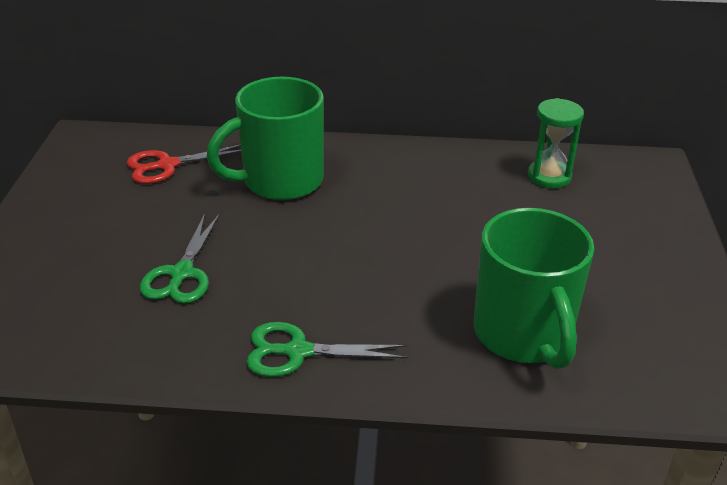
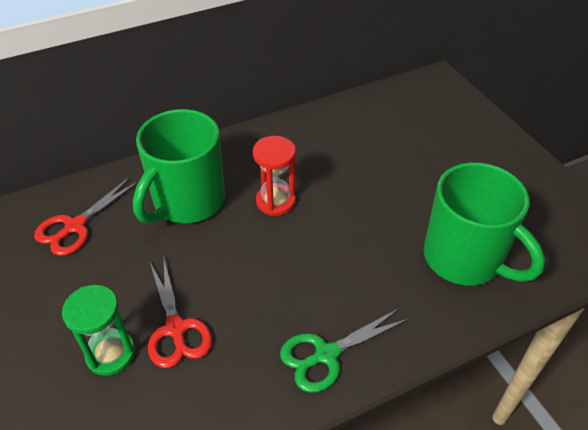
camera: 30 degrees left, 10 degrees up
(182, 274) = (176, 329): green scissors -> red scissors
(365, 211) = (275, 201): none -> red hourglass
(549, 176) = (380, 117): green hourglass -> green hourglass (111, 354)

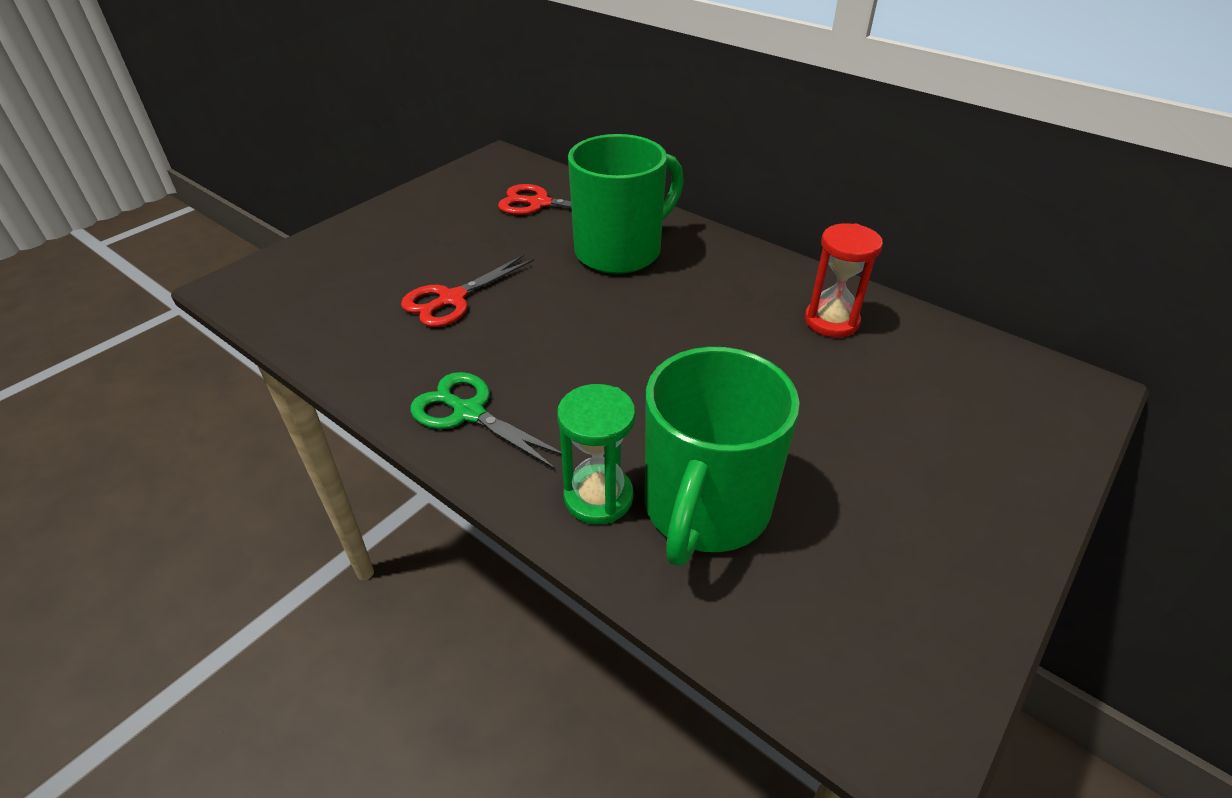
camera: 65 degrees right, 5 degrees down
(111, 354) = (406, 273): green hourglass -> green hourglass (598, 497)
(187, 201) = (620, 251): green mug -> green mug turned 135 degrees clockwise
(275, 201) = (671, 308): red hourglass -> red hourglass (831, 321)

